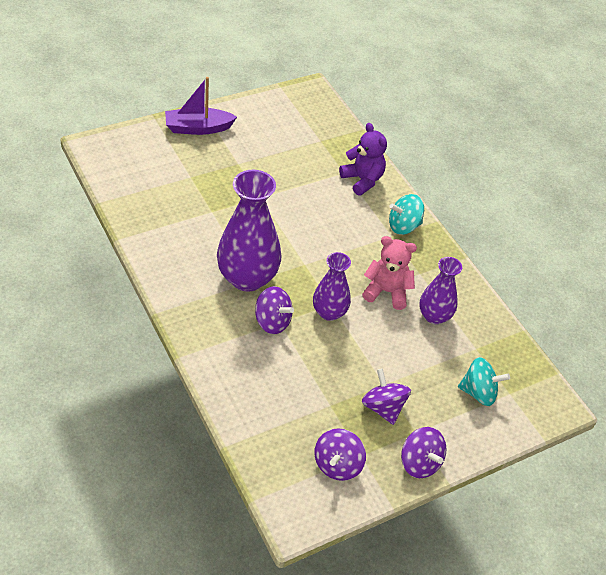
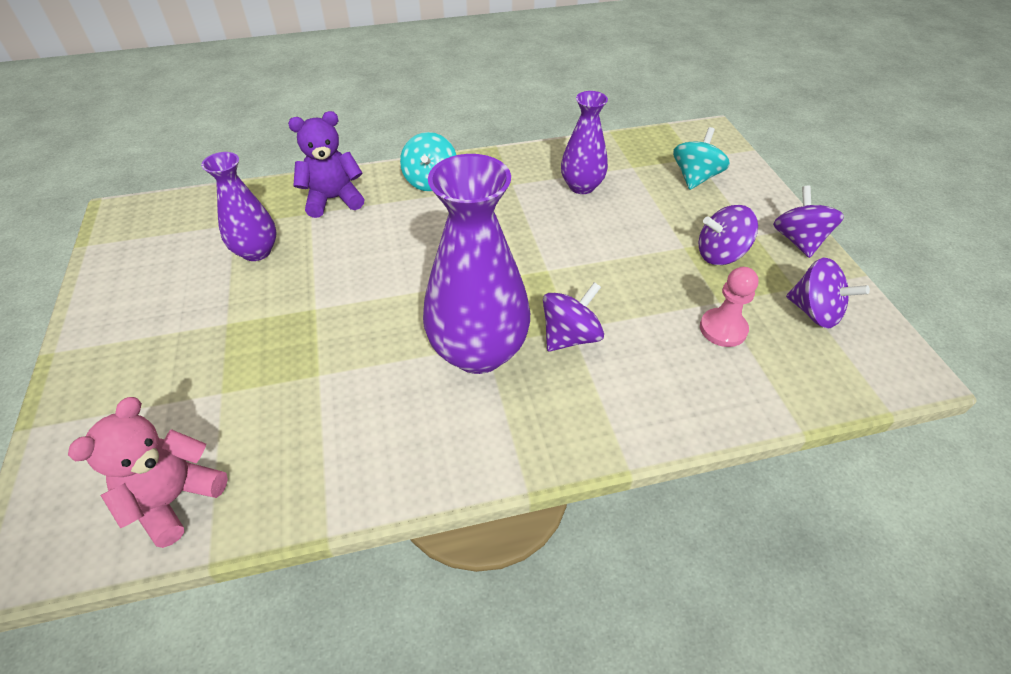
camera: 70 degrees left, 0 degrees up
(198, 128) = (106, 364): purple boat -> none
(303, 406) = (723, 329): none -> pink pawn
(329, 312) = (562, 274): purple vase -> purple vase (256, 251)
(386, 292) = (536, 216): pink teddy bear -> pink teddy bear (174, 499)
(419, 463) = (798, 241): purple spinning top -> purple spinning top turned 75 degrees counterclockwise

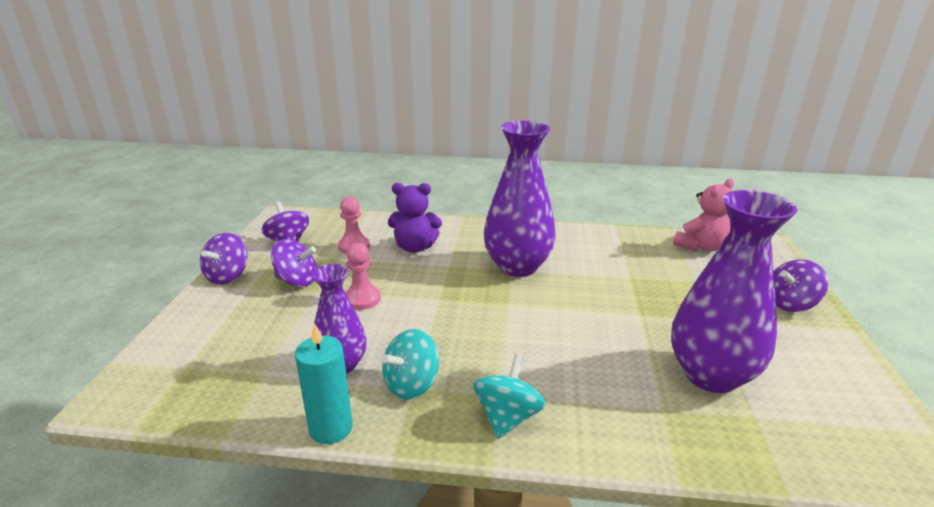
camera: 160 degrees left, 20 degrees down
(256, 251) = (710, 375): purple vase -> purple vase, size x1.71
(333, 199) = (634, 421): purple teddy bear -> purple teddy bear (415, 247)
(548, 149) = (331, 428): none -> turquoise candle
(570, 336) = (452, 261): purple spinning top -> purple spinning top (790, 304)
(627, 250) = (362, 299): none -> pink pawn
(695, 178) = (221, 344): turquoise spinning top -> turquoise spinning top (411, 384)

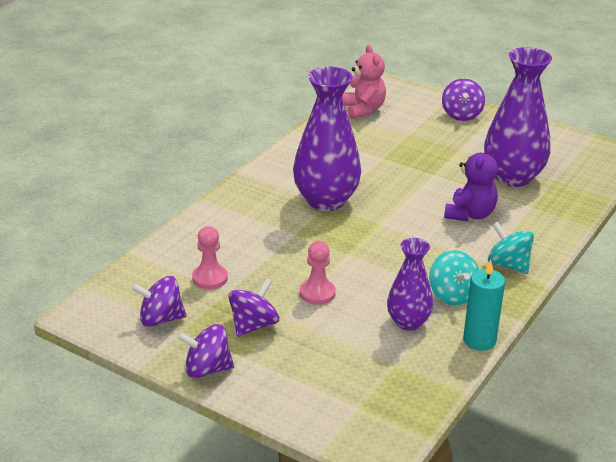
camera: 65 degrees left, 5 degrees up
(228, 276) = (207, 369): purple spinning top -> purple spinning top turned 135 degrees clockwise
(415, 247) = (244, 243): purple teddy bear -> purple teddy bear (470, 214)

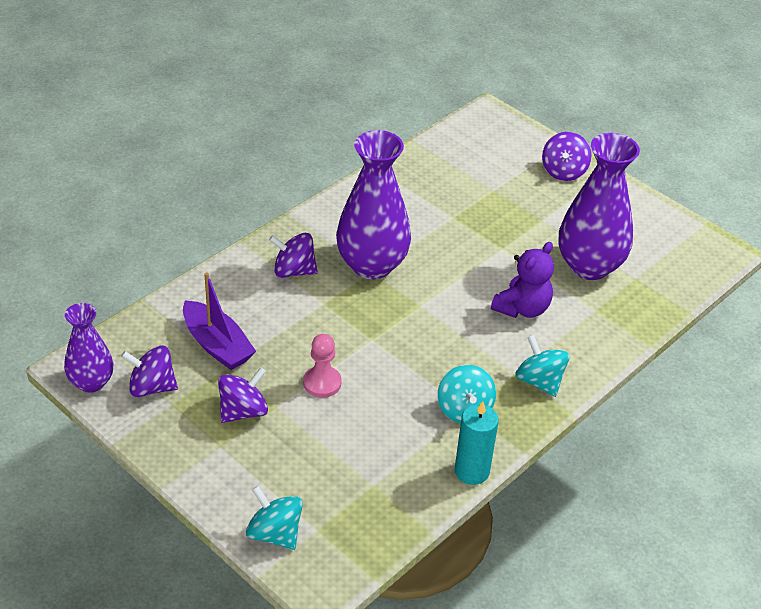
camera: 10 degrees right, 10 degrees up
(207, 369) = (179, 456): purple spinning top -> purple spinning top (294, 271)
(210, 278) = (217, 345): pink pawn -> purple boat
(321, 417) = (275, 533): none -> turquoise spinning top
(363, 110) = (455, 148): pink teddy bear -> none
(408, 322) = (404, 435): purple vase -> purple vase (91, 382)

